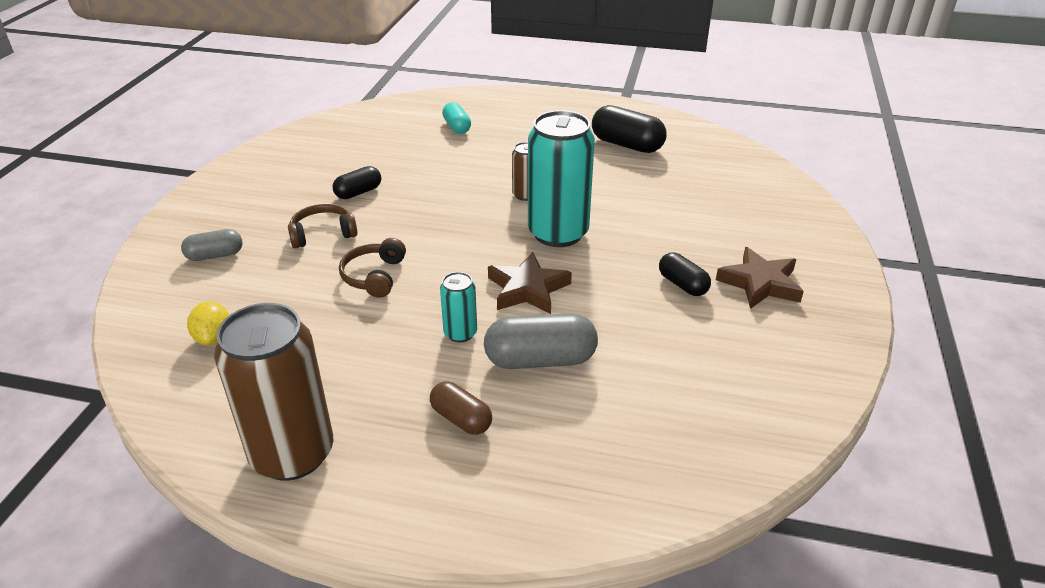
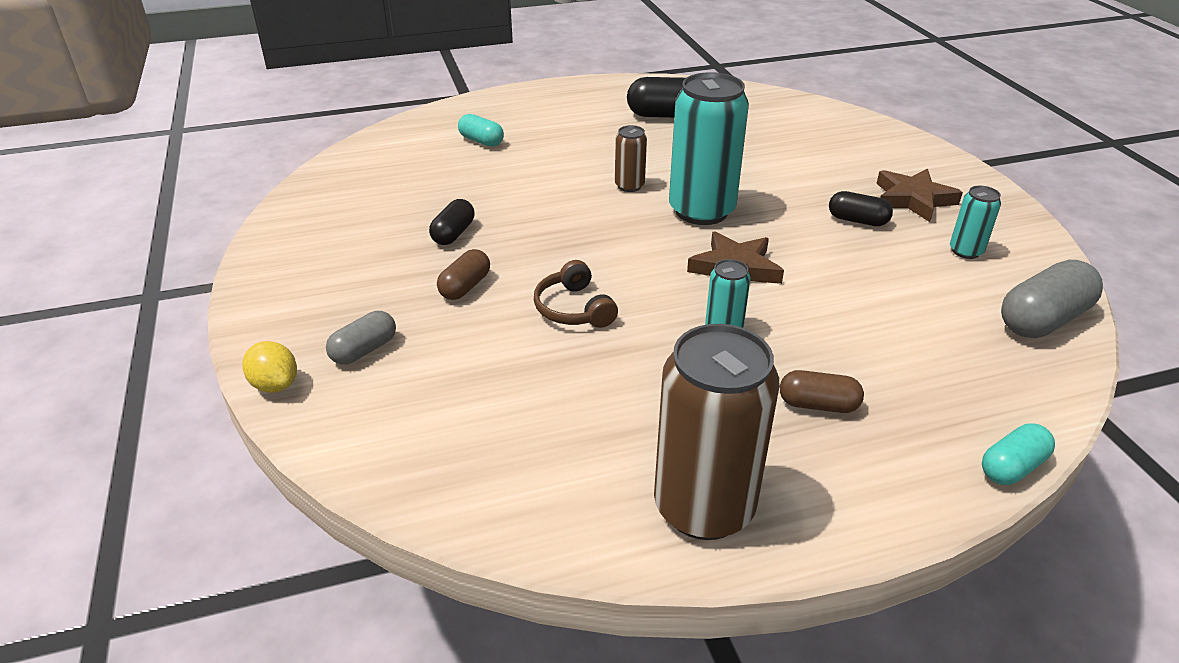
camera: 30 degrees left, 0 degrees up
(214, 338) = (474, 434): yellow lemon -> yellow lemon (275, 385)
(322, 234) = (465, 287): brown headphones -> brown capsule
(540, 360) = (821, 326): grey capsule -> grey capsule (1042, 320)
(554, 538) = (1012, 467): none -> turquoise capsule
(751, 346) = (965, 251): none -> turquoise can

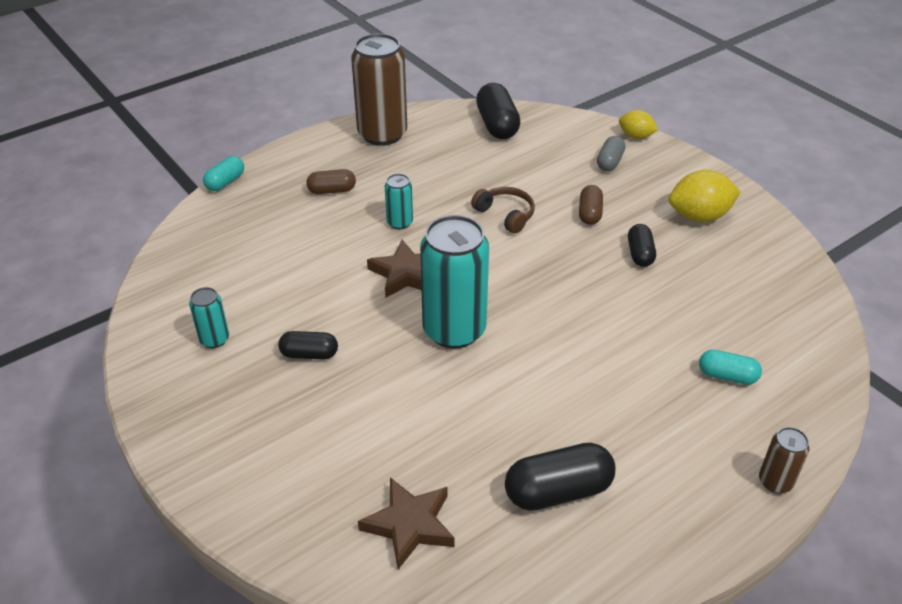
camera: 160 degrees right, 5 degrees up
(340, 255) = (699, 216): none -> yellow lemon
(476, 471) = (497, 125): none -> black capsule
(629, 186) = (535, 347): brown can -> brown can (775, 481)
(913, 199) = (252, 400): brown star -> brown star (409, 525)
(1042, 320) = (172, 282): grey capsule -> none

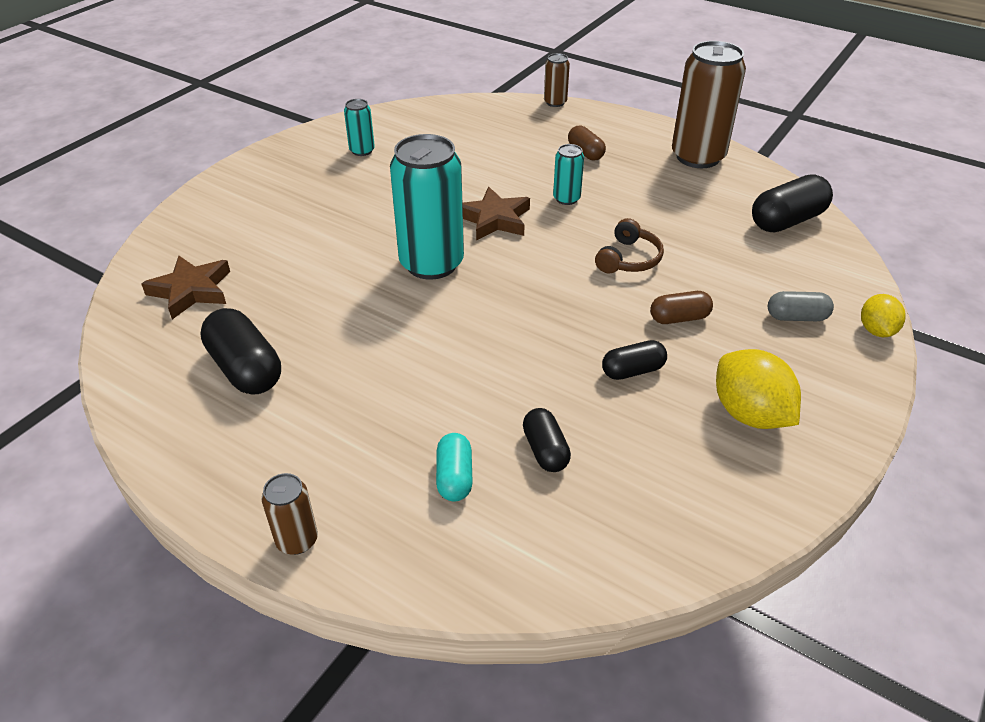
camera: 70 degrees right, 0 degrees up
(225, 182) = (555, 102): turquoise capsule -> brown can
(309, 354) = (364, 196): black capsule -> black capsule (545, 450)

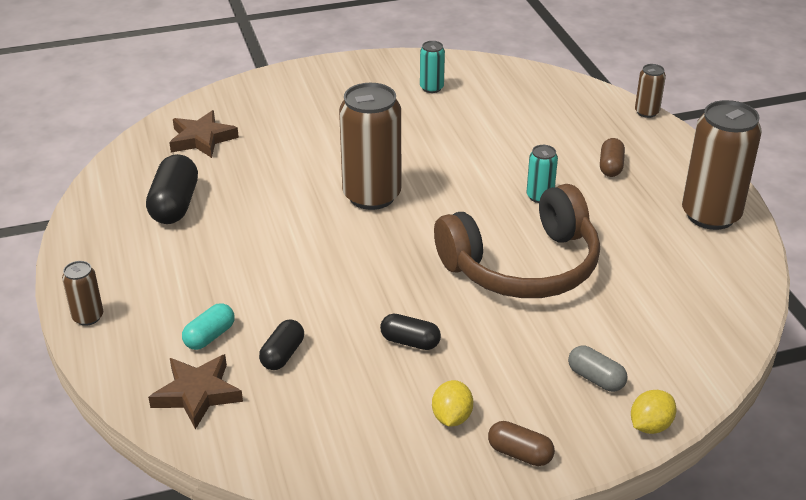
camera: 40 degrees right, 5 degrees down
(431, 263) = (372, 196): turquoise can -> brown can
(494, 219) = (460, 185): brown star -> brown star (197, 394)
(628, 259) = (522, 265): brown headphones -> brown headphones, size x2.28
(679, 318) = (498, 327): brown capsule -> brown capsule (520, 453)
(749, 414) = (451, 417): yellow lemon -> yellow lemon, size x0.61
(787, 221) = (710, 306): black capsule -> none

